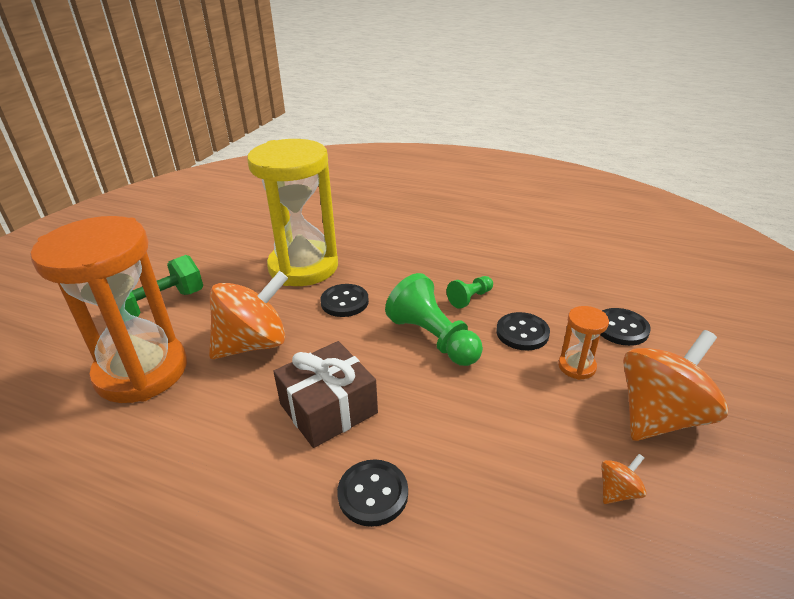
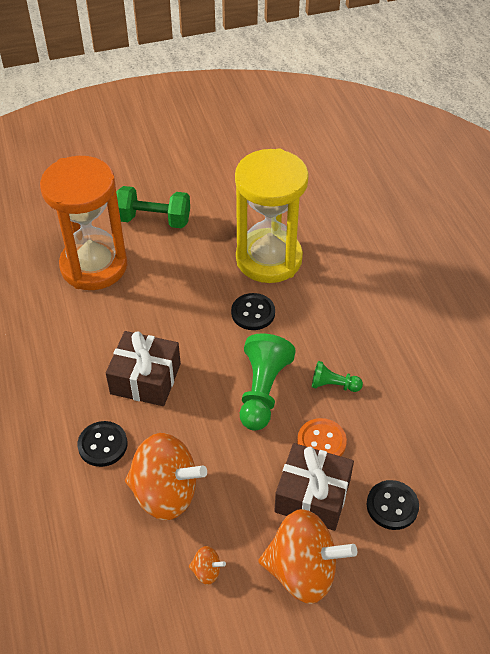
camera: 50 degrees right, 15 degrees up
(253, 344) = (164, 298): orange spinning top -> orange spinning top (165, 493)
(522, 333) = (321, 442): black button -> orange button
(576, 366) = (312, 496): orange hourglass -> brown gift

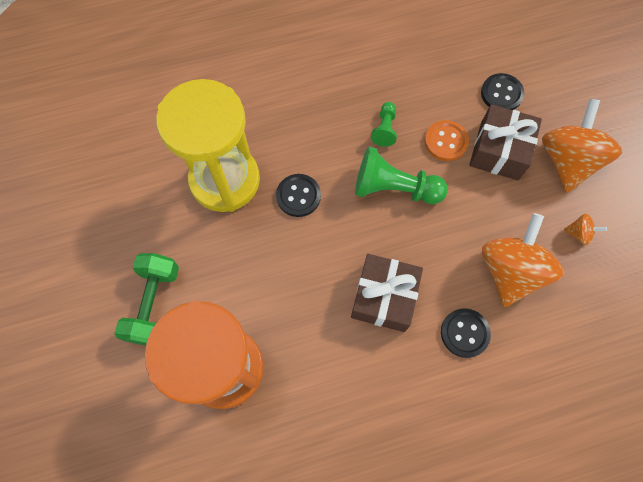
camera: 90 degrees left, 20 degrees up
(207, 571) = (579, 233): orange spinning top -> orange spinning top turned 90 degrees clockwise

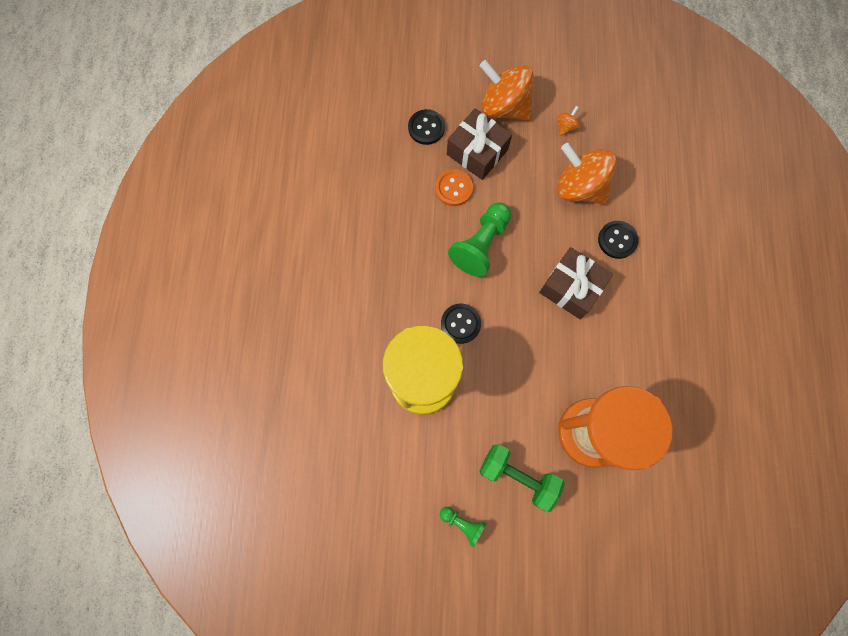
camera: 70 degrees left, 5 degrees up
(384, 129) = (423, 231): green pawn -> green pawn (463, 524)

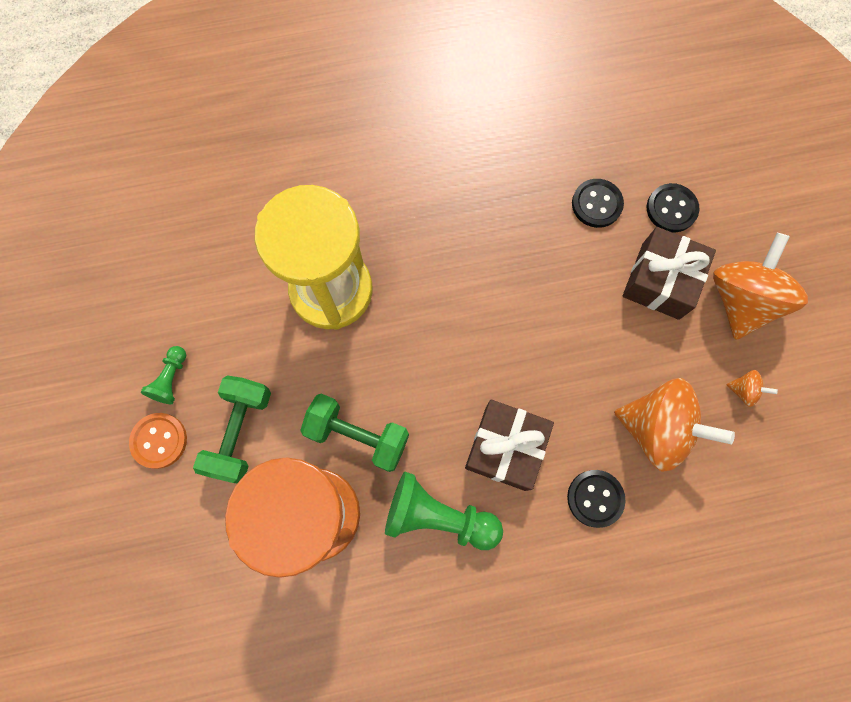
camera: 75 degrees right, 0 degrees up
(453, 188) = (597, 264): orange button -> orange button (159, 441)
(460, 324) = (416, 317): black button -> black button (596, 204)
(481, 245) = (530, 317): green pawn -> green pawn (438, 516)
(540, 388) = (358, 435): none -> green dumbbell
(579, 187) = (656, 429): orange spinning top -> orange spinning top turned 90 degrees clockwise

